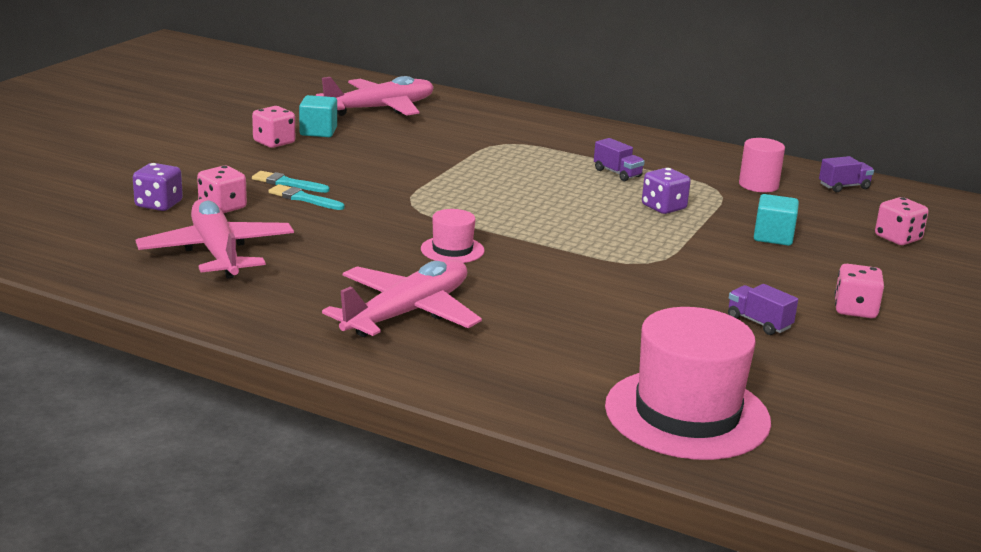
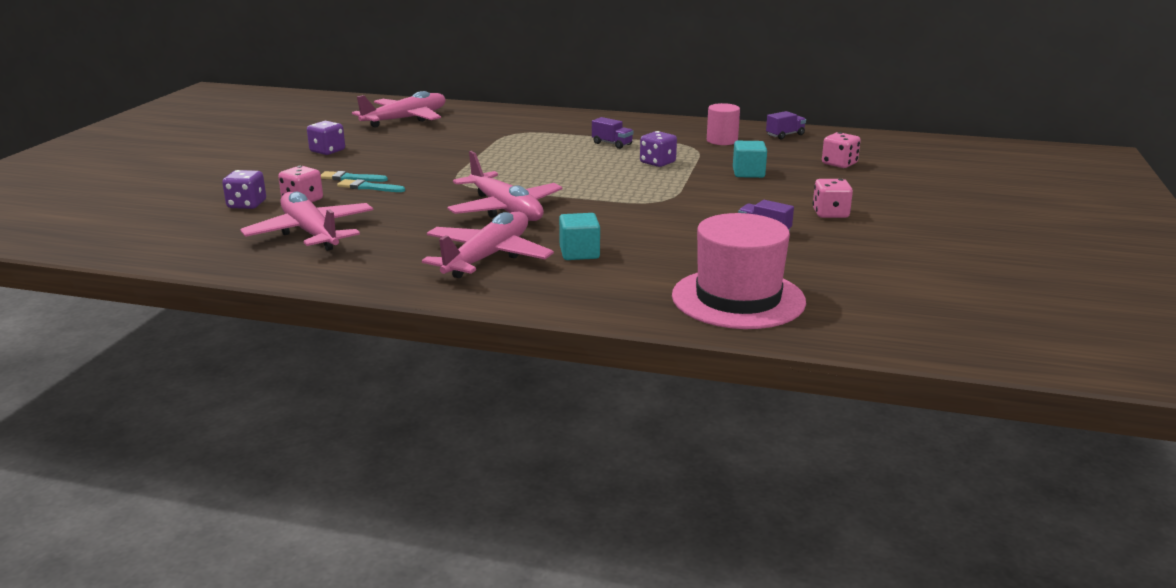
camera: 10 degrees left, 0 degrees up
(274, 142) = (327, 151): pink dice -> purple dice
(318, 131) = (361, 140): turquoise cube -> turquoise cube (579, 253)
(452, 250) = (505, 209): pink hat -> pink plane

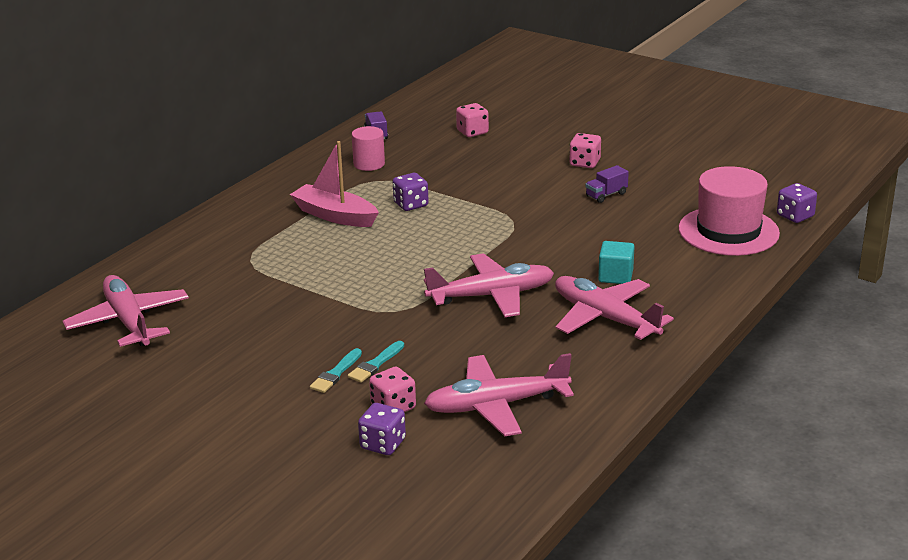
camera: 70 degrees left, 5 degrees up
(327, 151) = (219, 383): purple dice -> purple dice (795, 216)
(612, 144) = (334, 216): purple truck -> pink boat
(748, 173) = (469, 172): turquoise cube -> none

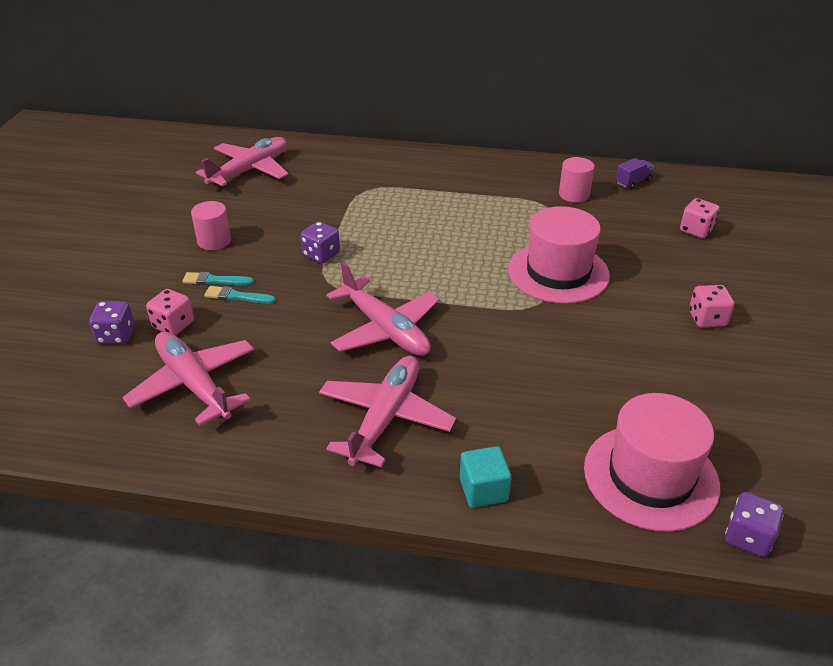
camera: 65 degrees right, 10 degrees up
(259, 364) = (214, 241): none -> pink cylinder
(334, 216) = (467, 205): pink boat -> none
(411, 204) = (519, 237): purple dice -> purple dice (321, 254)
(478, 201) = (558, 272): none -> pink hat
(606, 195) = (649, 353): purple truck -> none
(615, 276) = (476, 404): turquoise cube -> turquoise cube (483, 490)

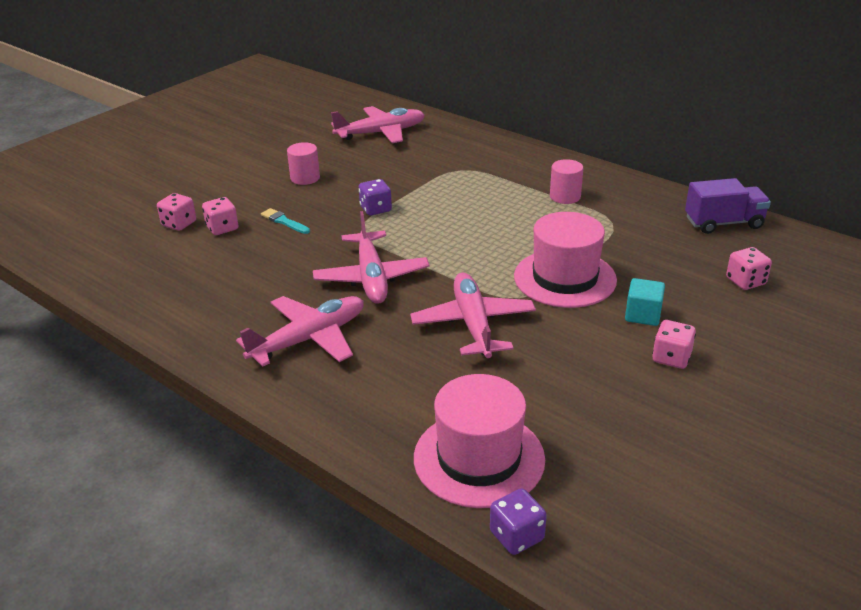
camera: 30 degrees right, 5 degrees down
(116, 335) = (179, 224): purple dice -> pink dice
(194, 384) = (199, 272): pink plane -> pink plane (473, 324)
(214, 280) = (279, 206): turquoise brush -> none
(483, 490) = (332, 415): turquoise cube -> turquoise cube (642, 315)
(574, 194) = (649, 219): pink cylinder -> pink cylinder (565, 196)
(633, 182) = (723, 223): purple truck -> purple truck, size x1.78

